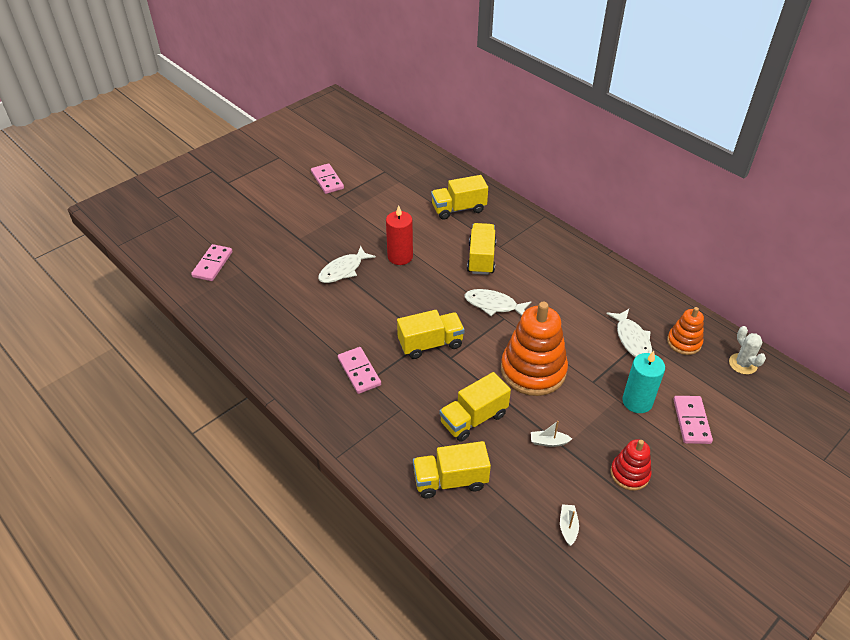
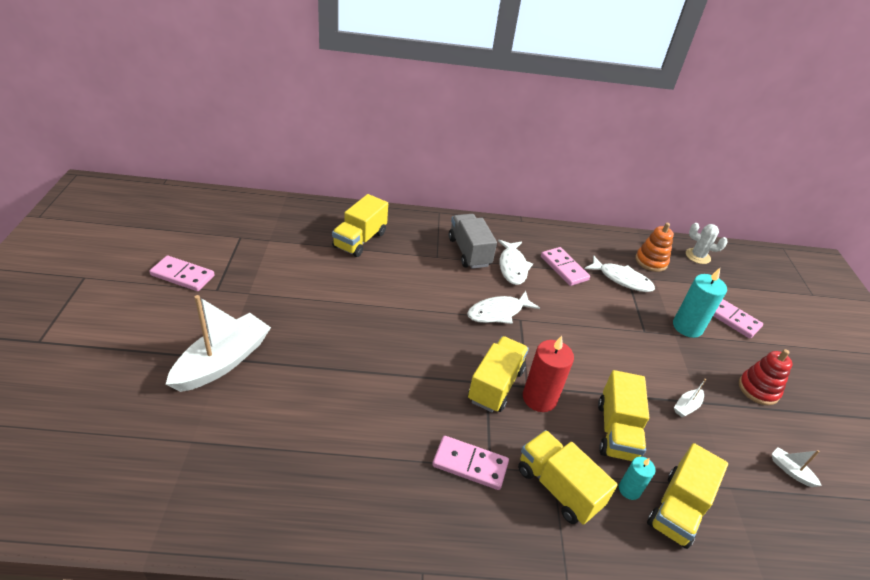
camera: 50 degrees left, 5 degrees down
(212, 264) = (137, 460): pink domino -> pink domino (564, 268)
(296, 240) = (223, 361): none -> white boat
(343, 270) = (319, 364): white fish -> white fish (512, 267)
(400, 257) = (361, 315): red candle -> red candle (539, 398)
(434, 450) = (629, 490): none -> turquoise candle
(481, 258) = (436, 276): yellow truck -> yellow truck (558, 487)
(528, 255) = (469, 252): none -> grey truck
(533, 370) = (598, 351): orange stacking toy -> none

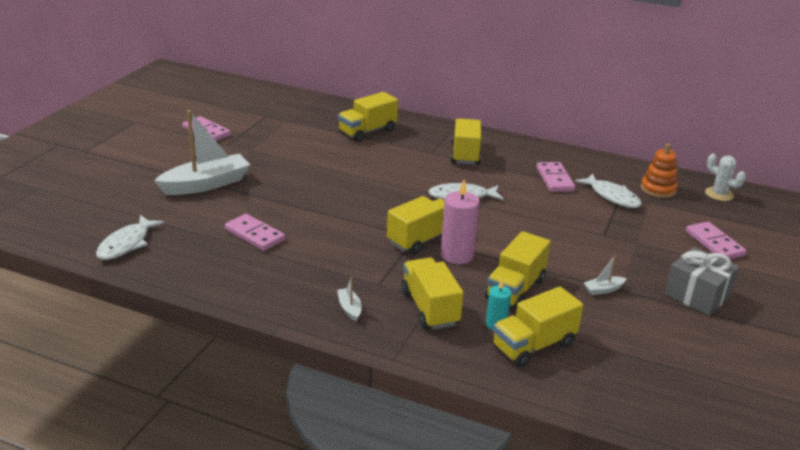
camera: 25 degrees right, 10 degrees down
(469, 252) = (465, 154): grey truck -> yellow truck
(470, 464) = (363, 278): pink domino -> pink domino (255, 235)
(512, 267) = (501, 170): white fish -> white fish (126, 244)
(539, 398) = (457, 255): red candle -> pink candle
(687, 327) = (656, 240): turquoise candle -> none
(758, 389) = (697, 295): red stacking toy -> grey gift
(790, 471) = (679, 352): white boat -> white boat (349, 308)

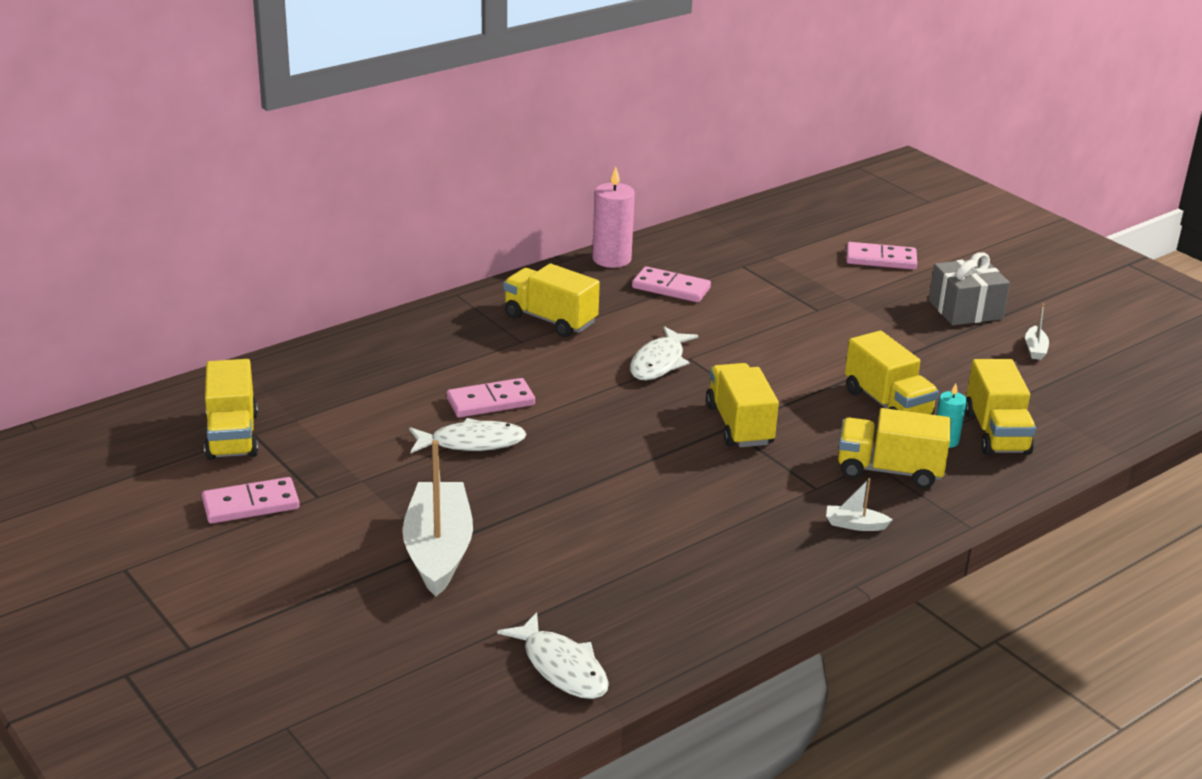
camera: 60 degrees left, 0 degrees up
(255, 235) = (626, 546): pink domino -> pink domino (490, 401)
(367, 132) = (407, 367): yellow truck -> yellow truck (232, 436)
(457, 255) = (791, 414): pink candle -> pink candle (611, 259)
(603, 290) = (922, 354): white boat -> white boat (1035, 349)
(612, 196) = (741, 271): white fish -> white fish (472, 443)
(658, 189) = (749, 240): orange stacking toy -> none
(719, 194) = (788, 213): white cactus -> none

